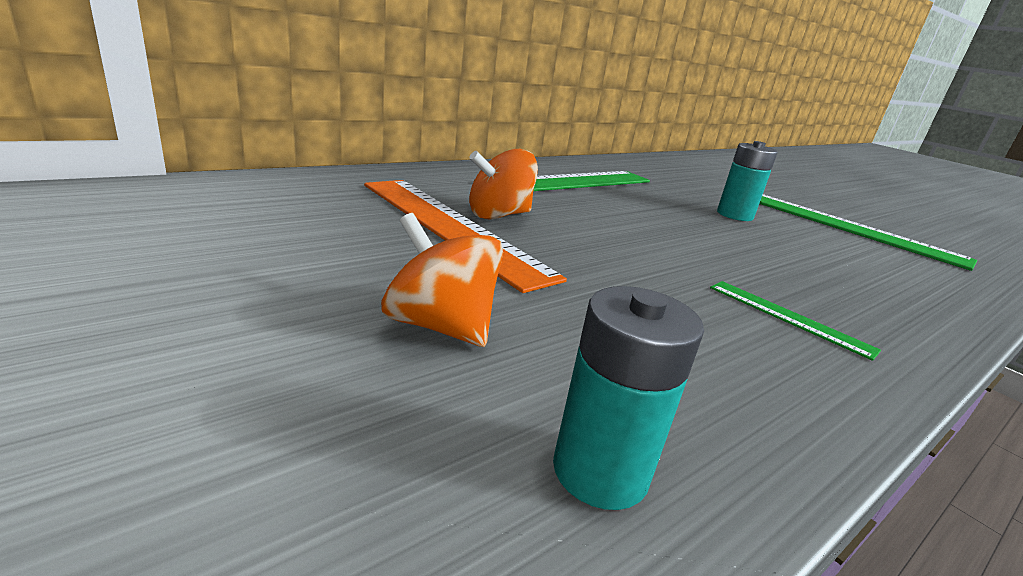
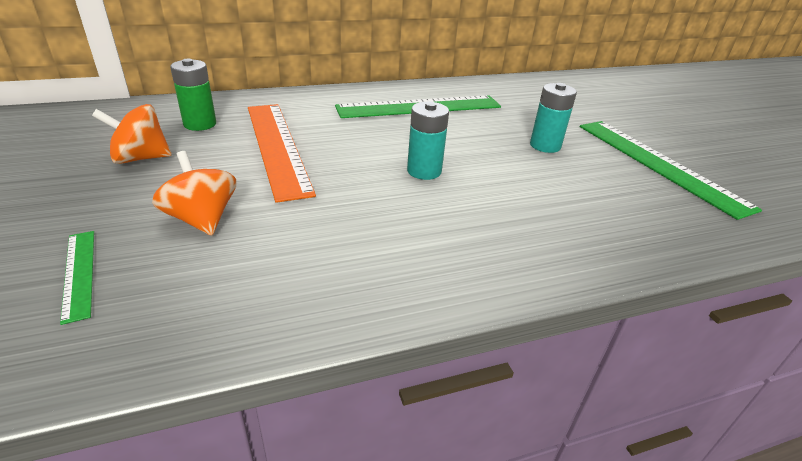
camera: 20 degrees right, 10 degrees up
(312, 204) = (200, 124): none -> green battery
(499, 215) = (324, 138): orange spinning top -> orange spinning top (140, 158)
(600, 471) = (208, 312): turquoise battery -> turquoise battery (424, 171)
(788, 317) = (462, 241): green ruler -> green ruler (79, 273)

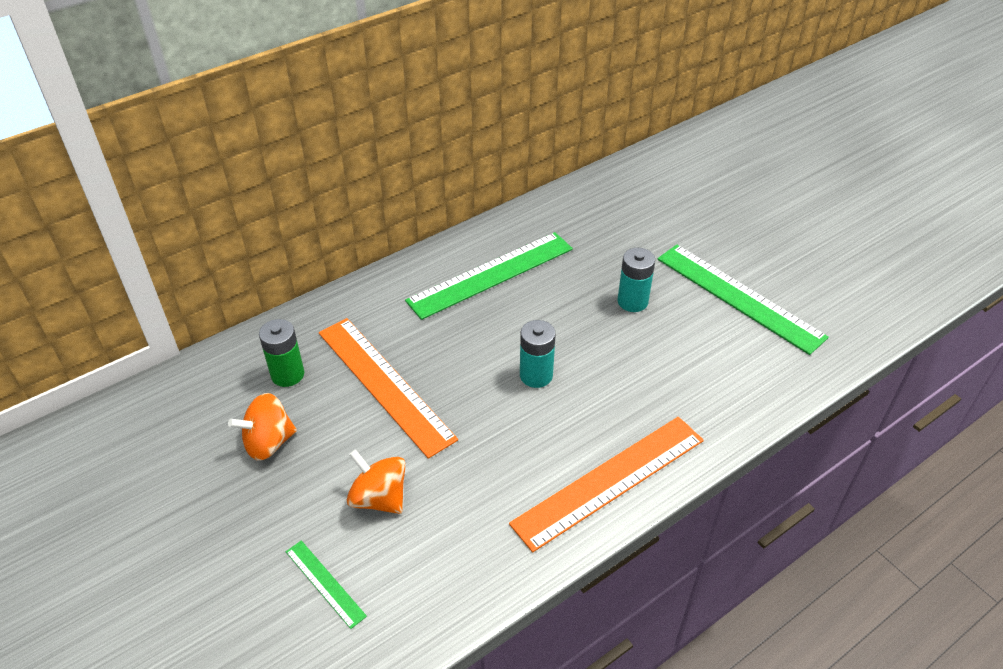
camera: 15 degrees left, 10 degrees up
(461, 267) = (609, 481): none -> orange ruler

